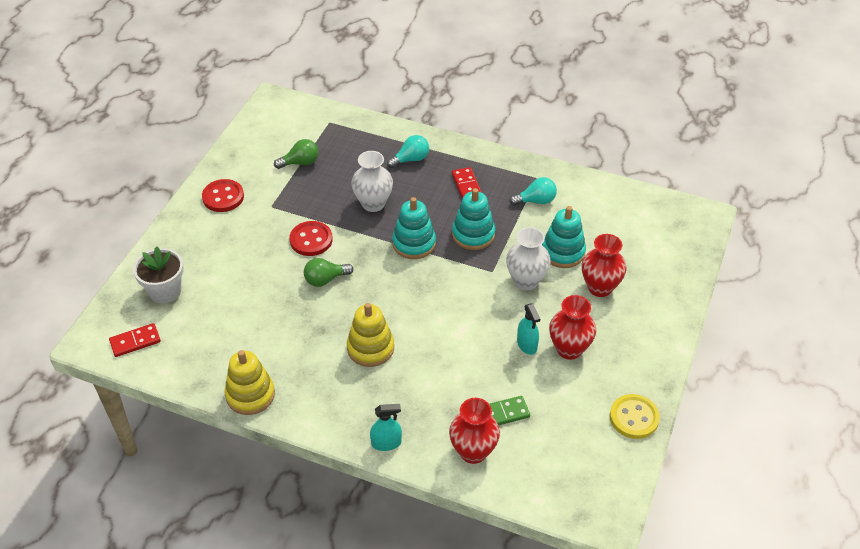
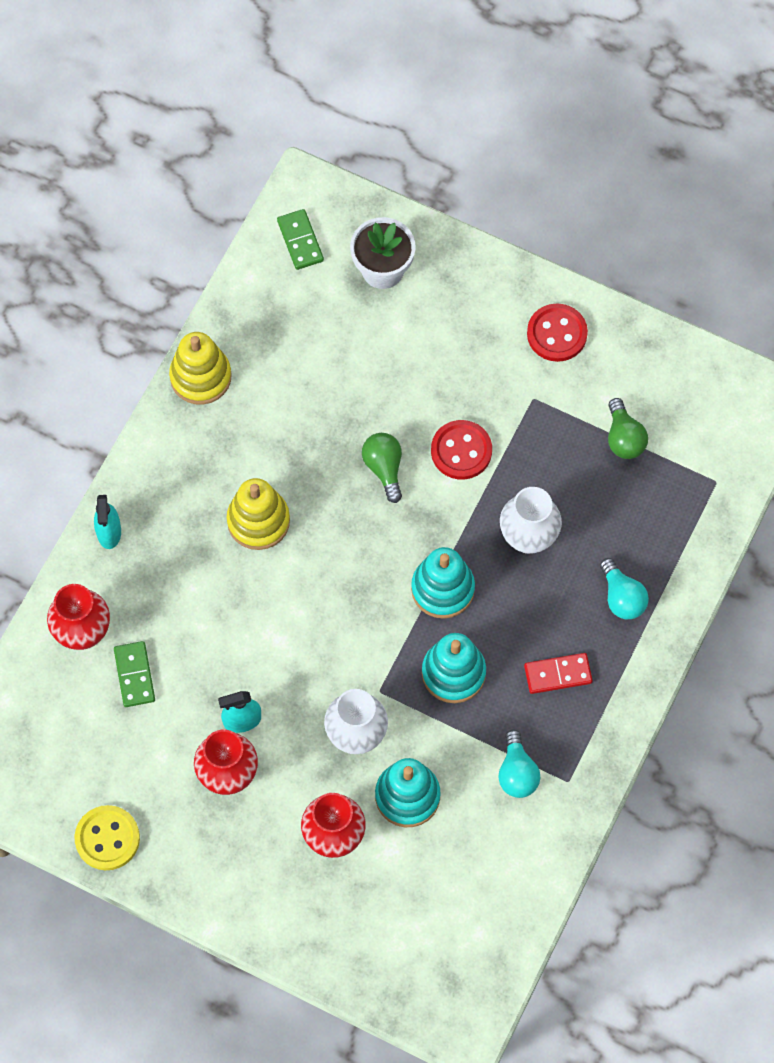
camera: 95 degrees right, 20 degrees up
(135, 341) = (300, 241): red domino -> green domino

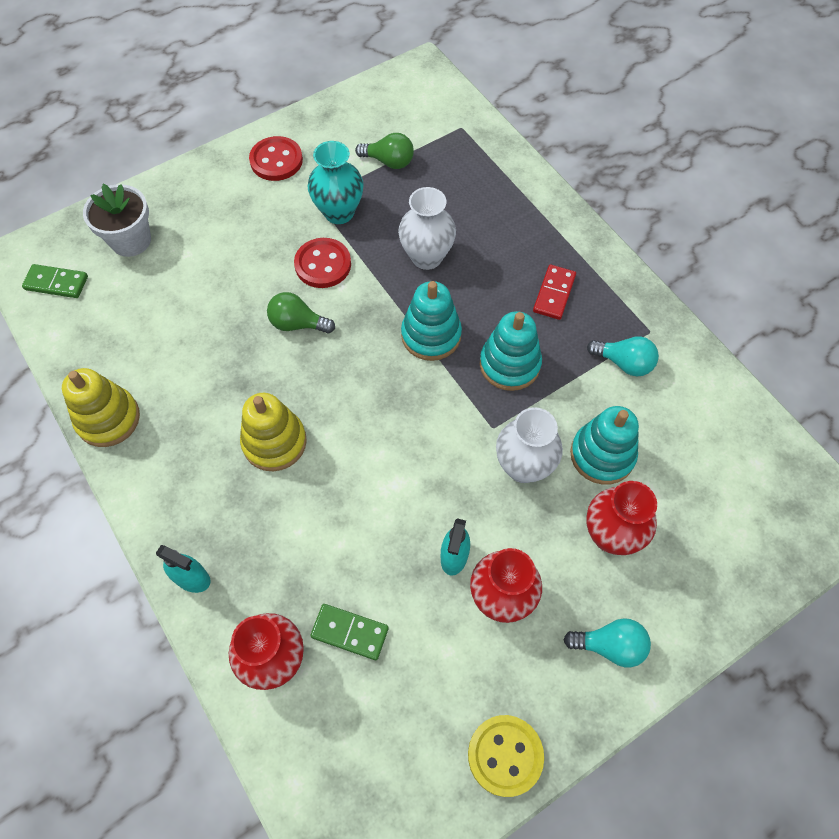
camera: 60 degrees left, 5 degrees down
(530, 429) = (339, 212): none -> turquoise vase
(622, 597) = (515, 223): turquoise light bulb -> turquoise light bulb (610, 646)

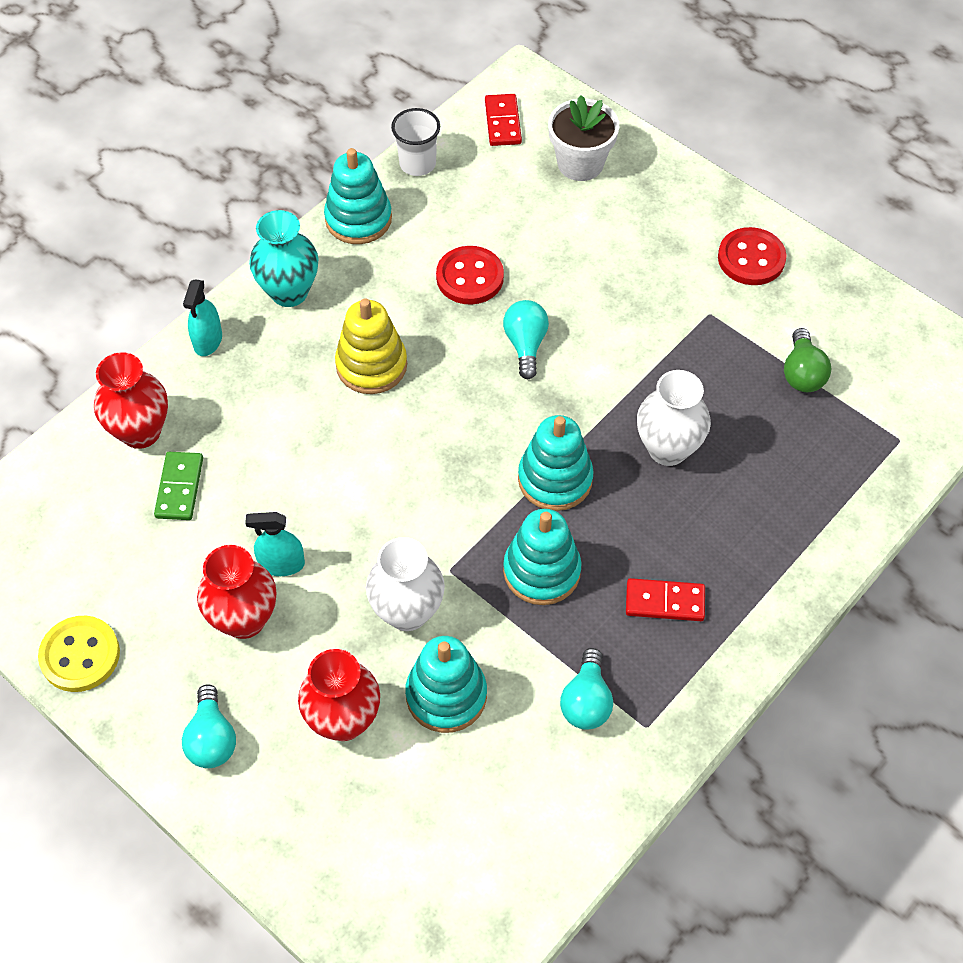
camera: 75 degrees right, 5 degrees down
(56, 283) = (503, 122): green domino -> red domino
(68, 358) = (417, 164): none -> white cup
(108, 419) = (358, 219): yellow stacking toy -> turquoise stacking toy
(298, 323) = (525, 345): green light bulb -> turquoise light bulb
(323, 264) = (615, 346): red button -> red button (470, 277)
(339, 212) = (699, 342): turquoise vase -> turquoise vase (289, 292)

